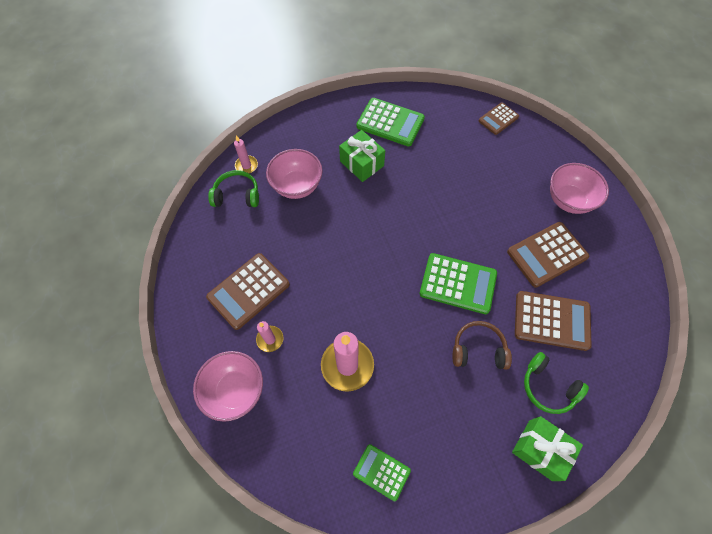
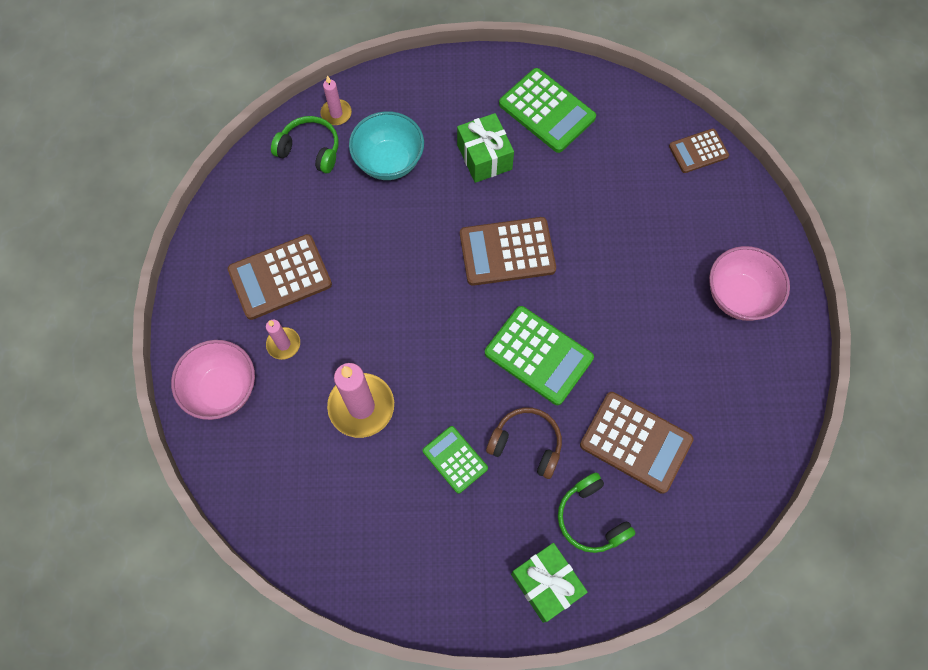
camera: 20 degrees right, 5 degrees up
(297, 186) = (389, 161): pink bowl -> turquoise bowl
(381, 472) = (351, 539): green calculator -> green calculator (455, 459)
(547, 254) = (672, 358): brown calculator -> brown calculator (507, 252)

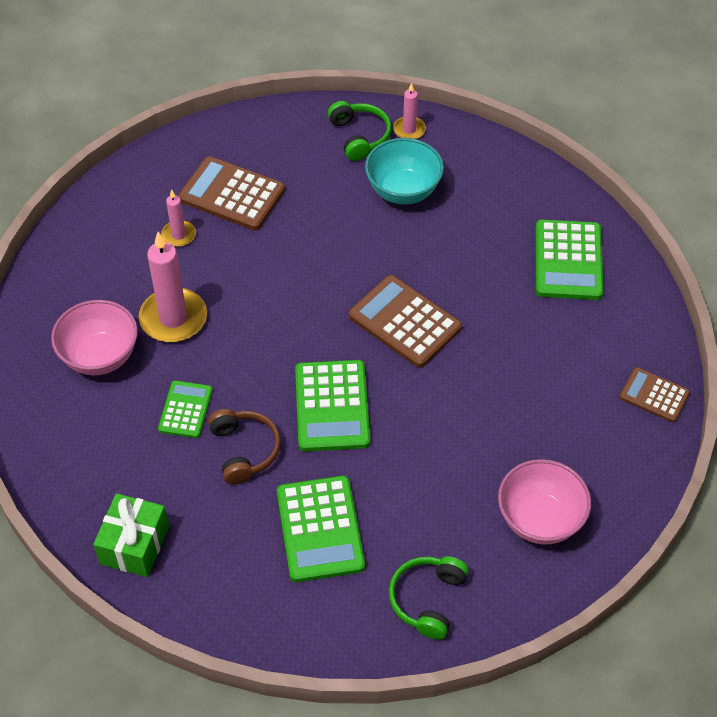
camera: 50 degrees right, 15 degrees down
(223, 389) = (107, 225): pink bowl -> pink bowl (100, 356)
(484, 157) = (476, 248): green gift -> none
(591, 518) = (220, 540): green headphones -> green headphones (427, 599)
(636, 442) = (320, 529): brown calculator -> green calculator

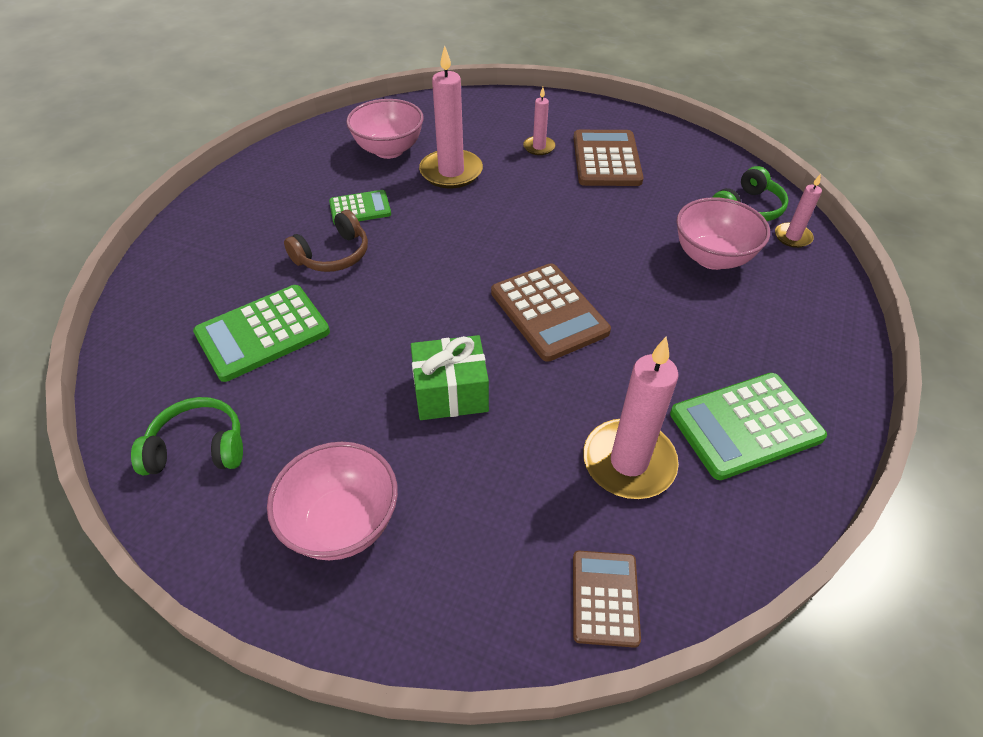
camera: 65 degrees right, 5 degrees down
(134, 545) = (209, 226): green gift -> green gift (451, 392)
(332, 406) = (412, 294): green calculator -> none
(403, 191) = (712, 257): turquoise bowl -> pink bowl
(404, 322) = (549, 312): brown calculator -> brown calculator turned 135 degrees clockwise
(566, 338) = (628, 462): none -> pink candle

